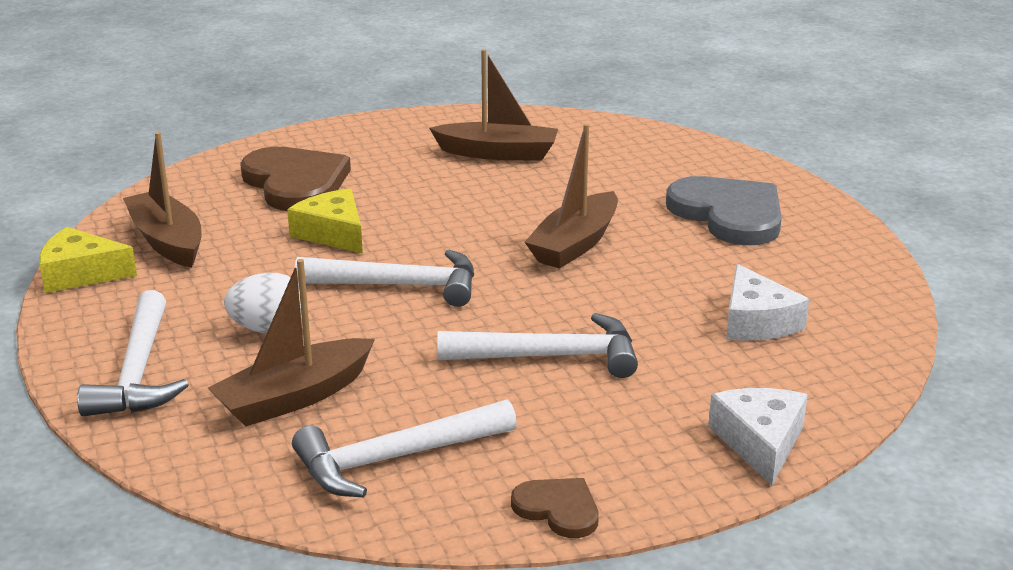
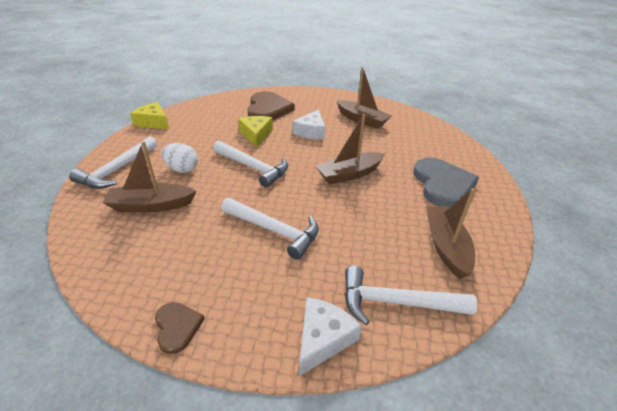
camera: 30 degrees right, 10 degrees up
(167, 241) = (196, 119): brown boat -> brown boat (446, 246)
(396, 458) = (148, 257): white hammer -> white hammer (396, 302)
(756, 321) = (398, 254): white cheese -> white cheese (311, 132)

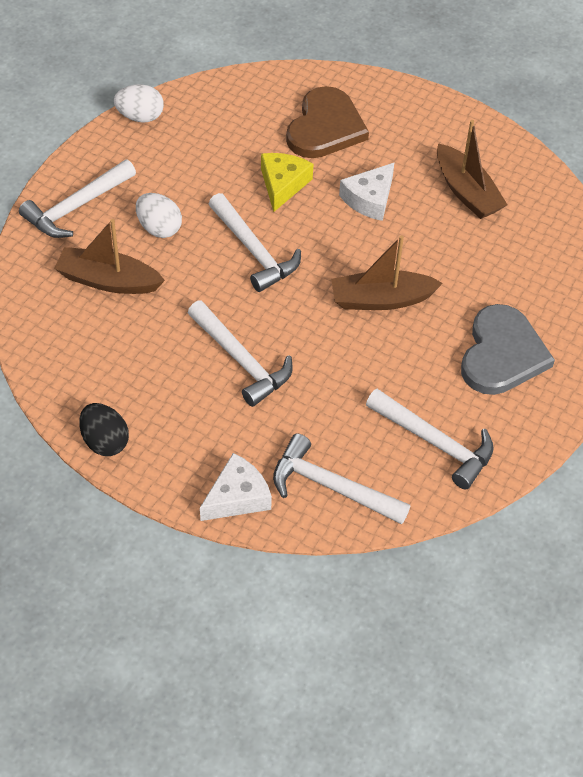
camera: 20 degrees right, 15 degrees up
(153, 122) = (140, 117): yellow cheese -> white egg
(177, 327) = (105, 441): brown heart -> black egg
(446, 246) = (435, 442): brown boat -> white hammer

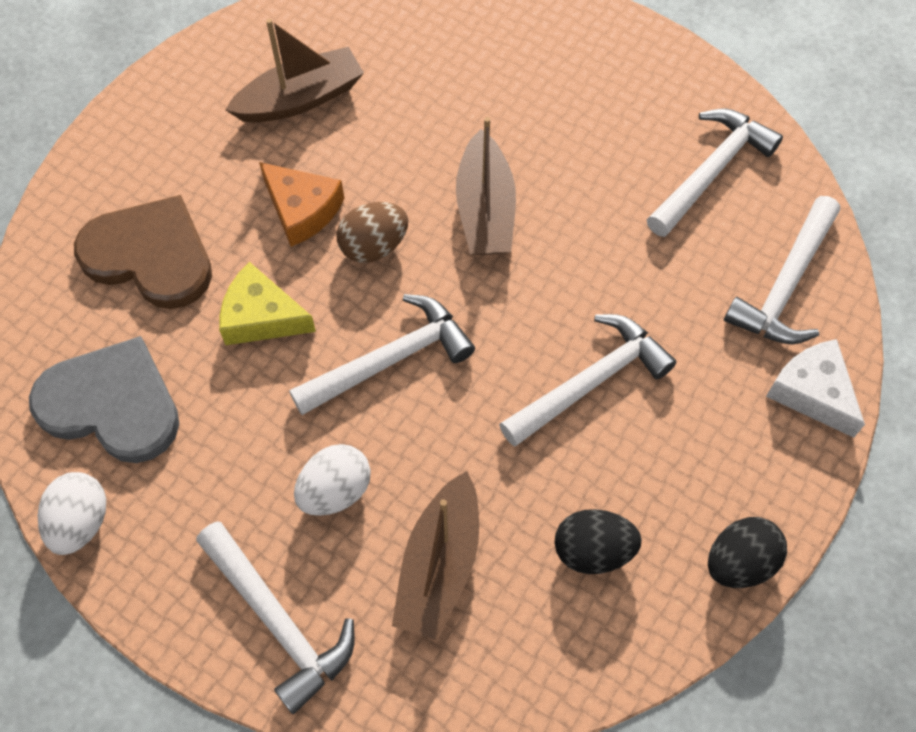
camera: 85 degrees left, 10 degrees up
(116, 360) = (593, 550): none -> black egg
(343, 238) = (374, 246): none -> brown egg
(369, 199) = (302, 210): white cheese -> orange cheese
(502, 354) = (574, 91): grey heart -> grey heart (112, 404)

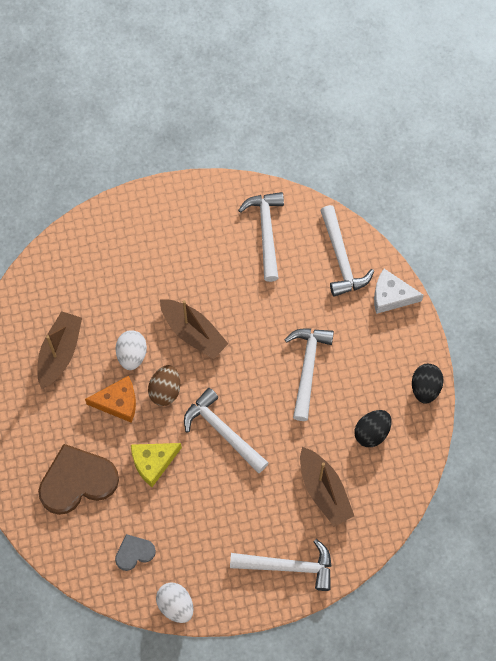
camera: 45 degrees left, 5 degrees up
(112, 404) = (134, 553): grey heart -> grey heart, size x0.50
(335, 491) = (257, 501): white egg -> white egg (132, 355)
(389, 360) = (223, 431): white hammer -> white hammer turned 60 degrees counterclockwise

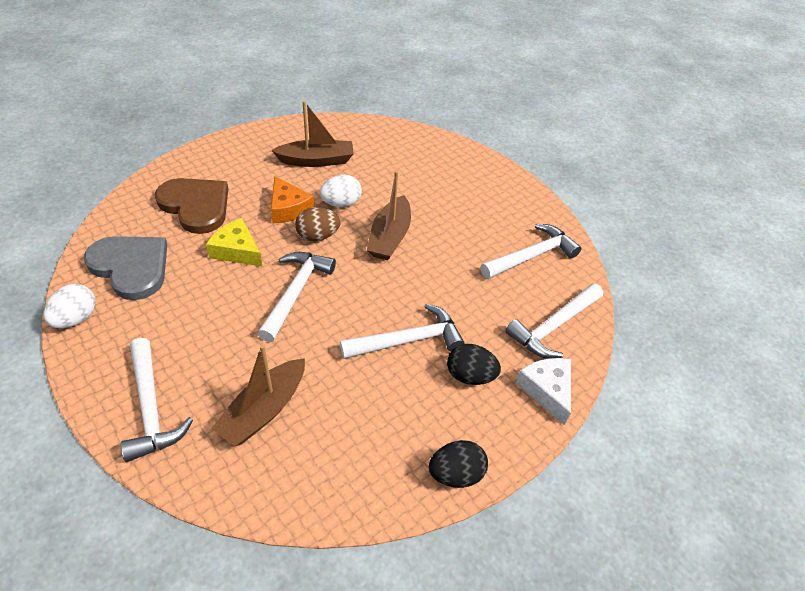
camera: 60 degrees right, 20 degrees down
(134, 553) = (131, 267): grey heart -> grey heart, size x1.99
(371, 433) = (363, 434): black egg -> black egg (470, 376)

